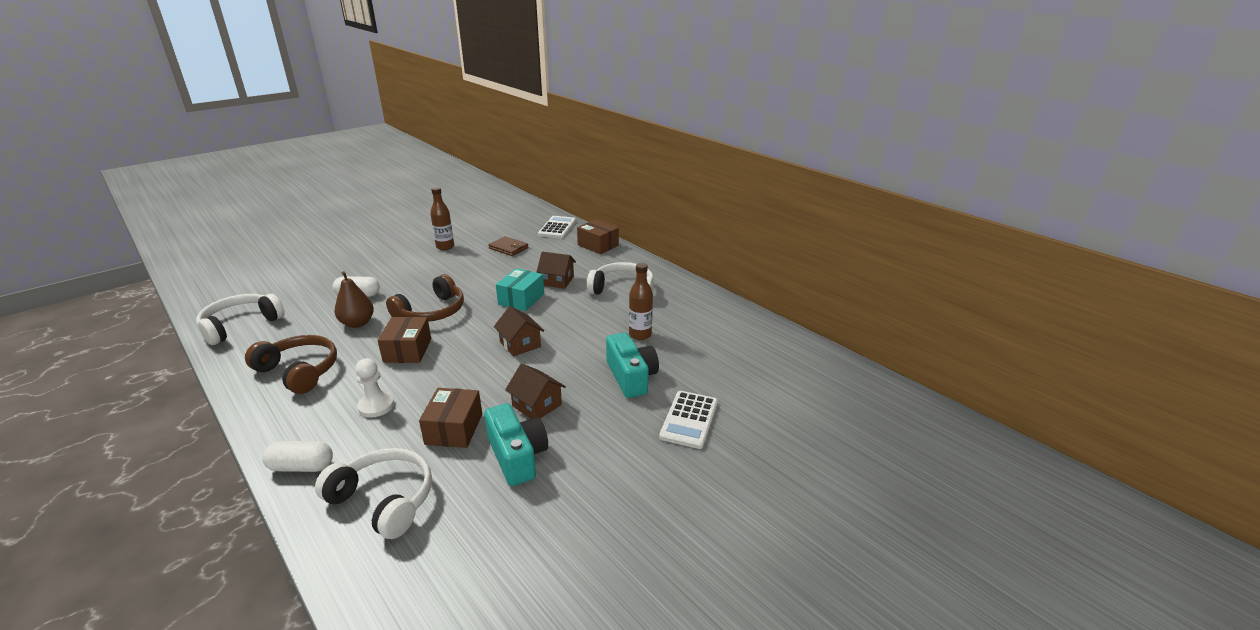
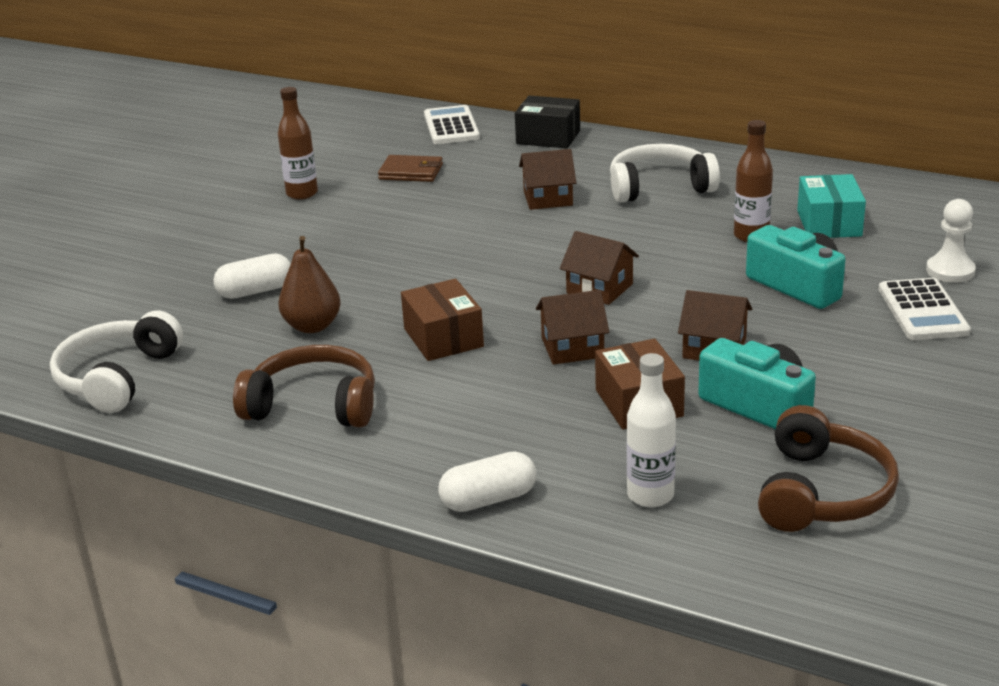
camera: 20 degrees left, 0 degrees up
(376, 406) = (494, 410): white pawn -> white pawn (950, 271)
(384, 499) = (650, 495): white headphones -> white bottle
(432, 312) = (410, 283): brown headphones -> brown headphones (822, 492)
(462, 378) = (572, 347): none -> brown house
(521, 299) = (525, 234): turquoise box -> turquoise box (829, 223)
(598, 245) = (548, 137): brown box -> black box

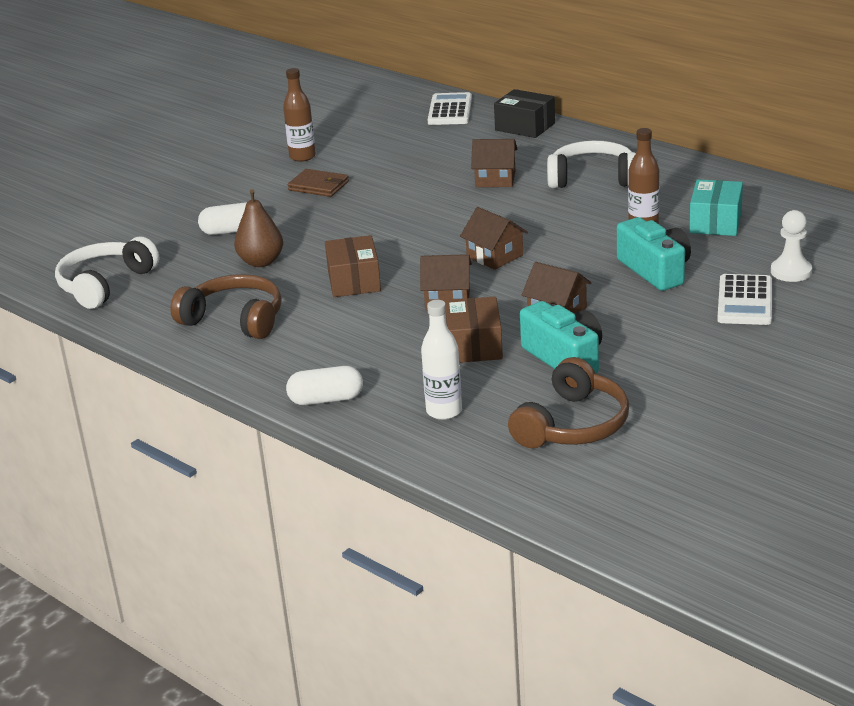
camera: 15 degrees right, 0 degrees up
(411, 172) = (397, 147): brown wallet -> brown wallet (319, 186)

